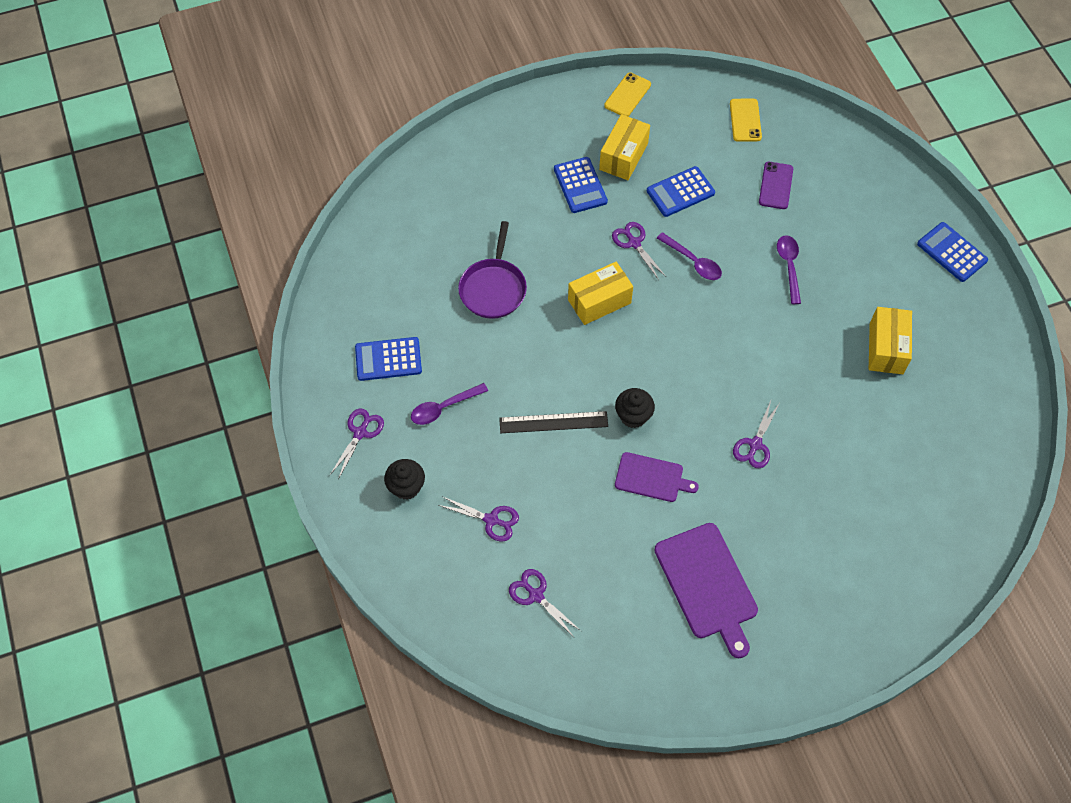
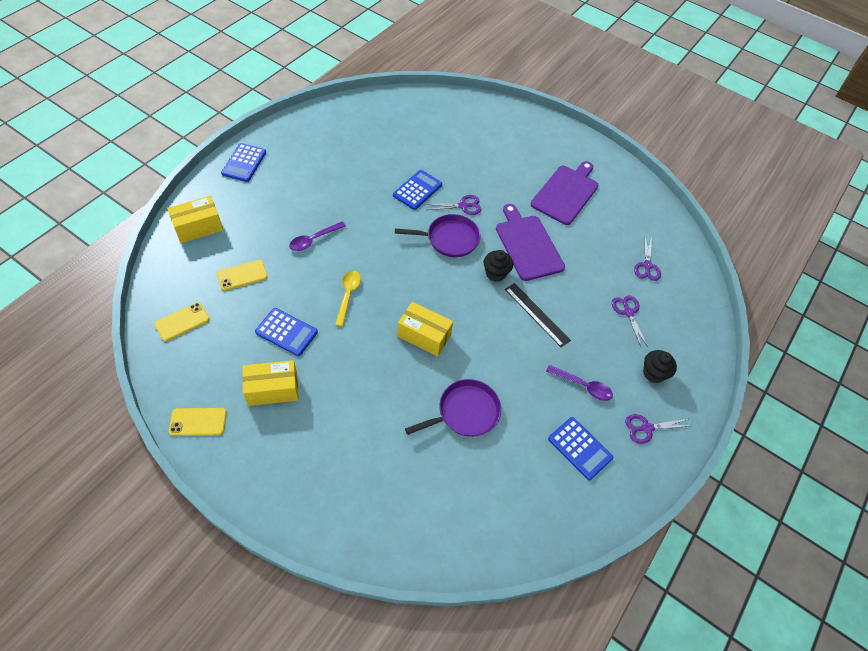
camera: 130 degrees left, 5 degrees down
(580, 185) = (324, 405): blue calculator -> blue calculator (417, 190)
(634, 243) = (356, 339): purple scissors -> none
(651, 478) = (527, 245): purple cutting board -> purple cutting board, size x1.63
(693, 261) = (348, 295): purple spoon -> yellow spoon
(711, 399) = (450, 239): none -> purple pan
(775, 185) = (242, 275): purple phone -> yellow phone
(886, 348) = (345, 170): yellow box -> yellow box (198, 227)

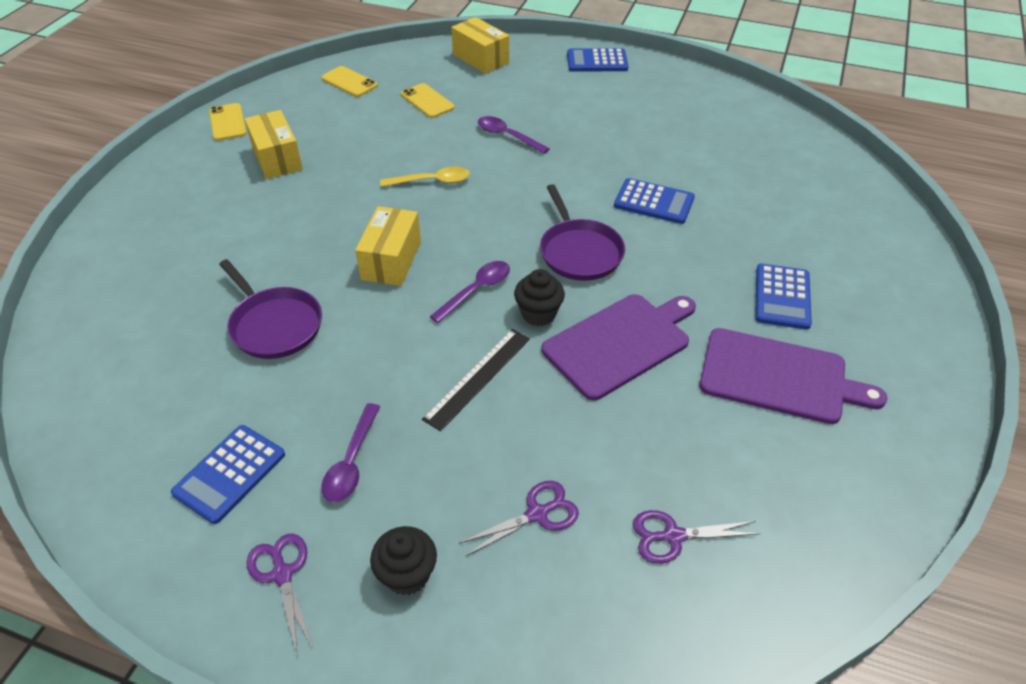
camera: 80 degrees right, 10 degrees down
(286, 332) = (358, 149): blue calculator -> blue calculator (782, 297)
(463, 206) = (655, 253): purple scissors -> none
(467, 298) = (476, 290): none -> purple spoon

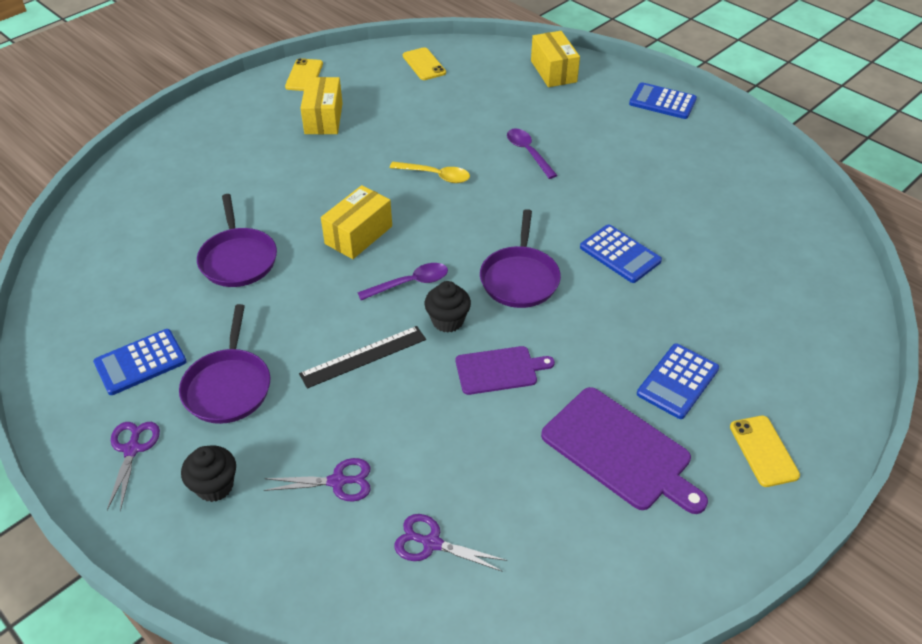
camera: 25 degrees right, 0 degrees up
(351, 462) = (228, 386): purple spoon -> purple pan
(427, 101) = (479, 100): yellow phone -> yellow phone (763, 451)
(620, 343) = (499, 370): purple cutting board -> purple cutting board, size x0.61

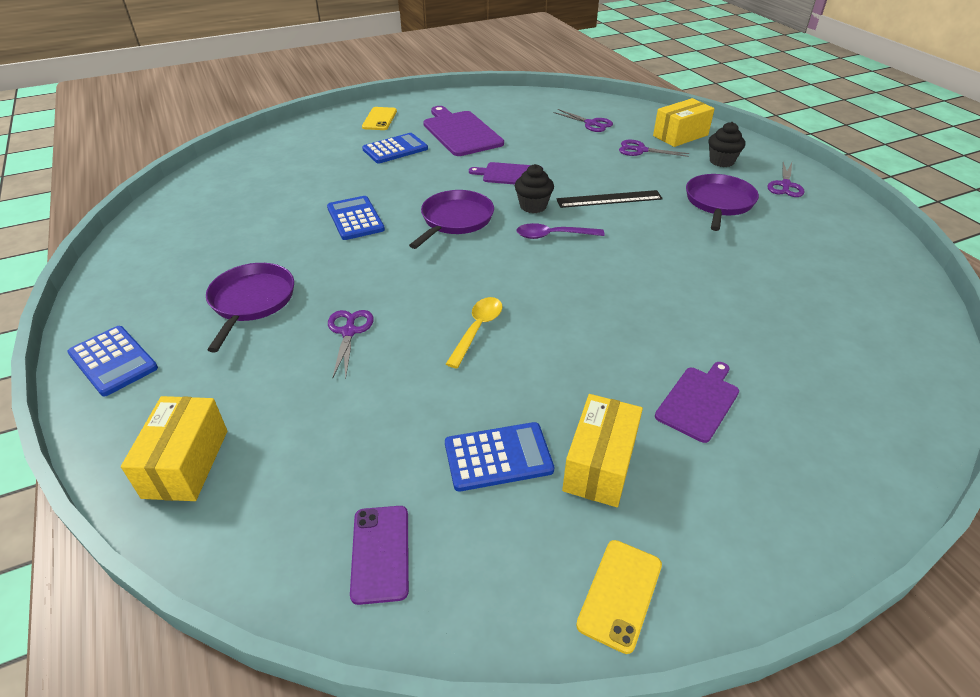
camera: 160 degrees left, 5 degrees down
(140, 362) = (798, 229): blue calculator -> blue calculator (498, 457)
(238, 259) = (721, 289): purple pan -> purple pan (251, 301)
(263, 164) = (698, 401): none -> purple cutting board
(358, 235) = (589, 285): yellow box -> yellow box (680, 135)
(424, 64) = (380, 553): yellow phone -> purple phone
(435, 175) = (477, 330): yellow spoon -> yellow spoon turned 75 degrees clockwise
(528, 153) = (349, 332): purple spoon -> purple scissors

